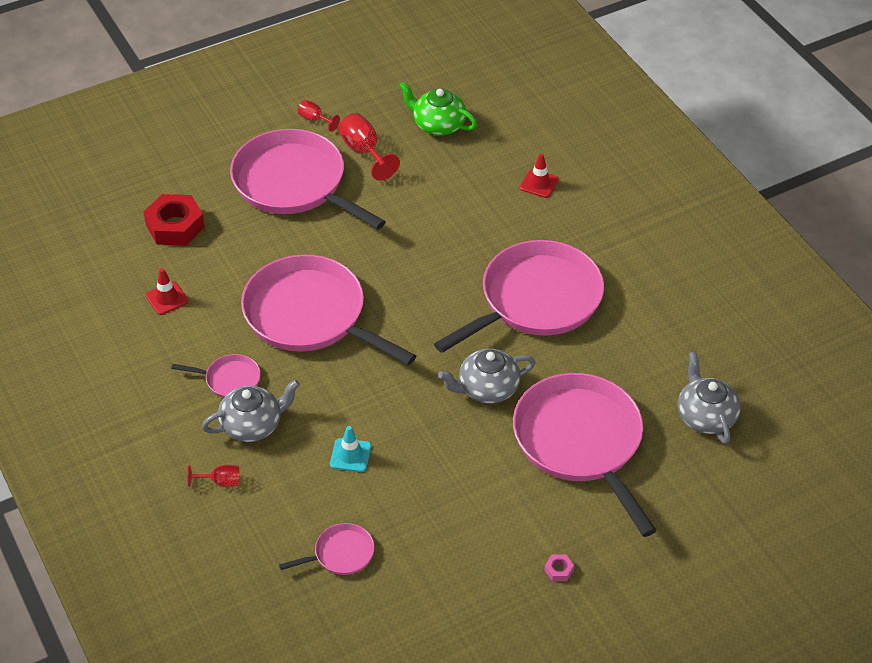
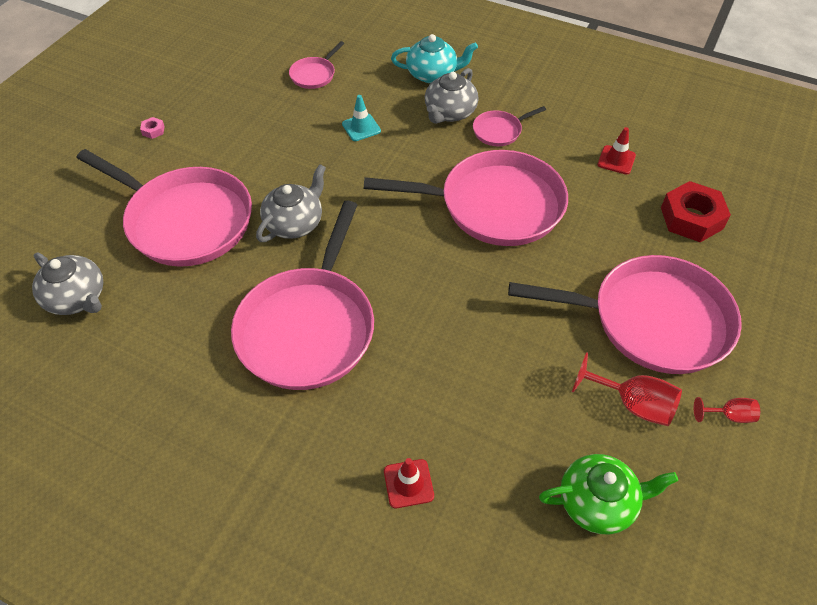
camera: 145 degrees right, 5 degrees up
(220, 482) = (432, 74): red goblet -> turquoise teapot

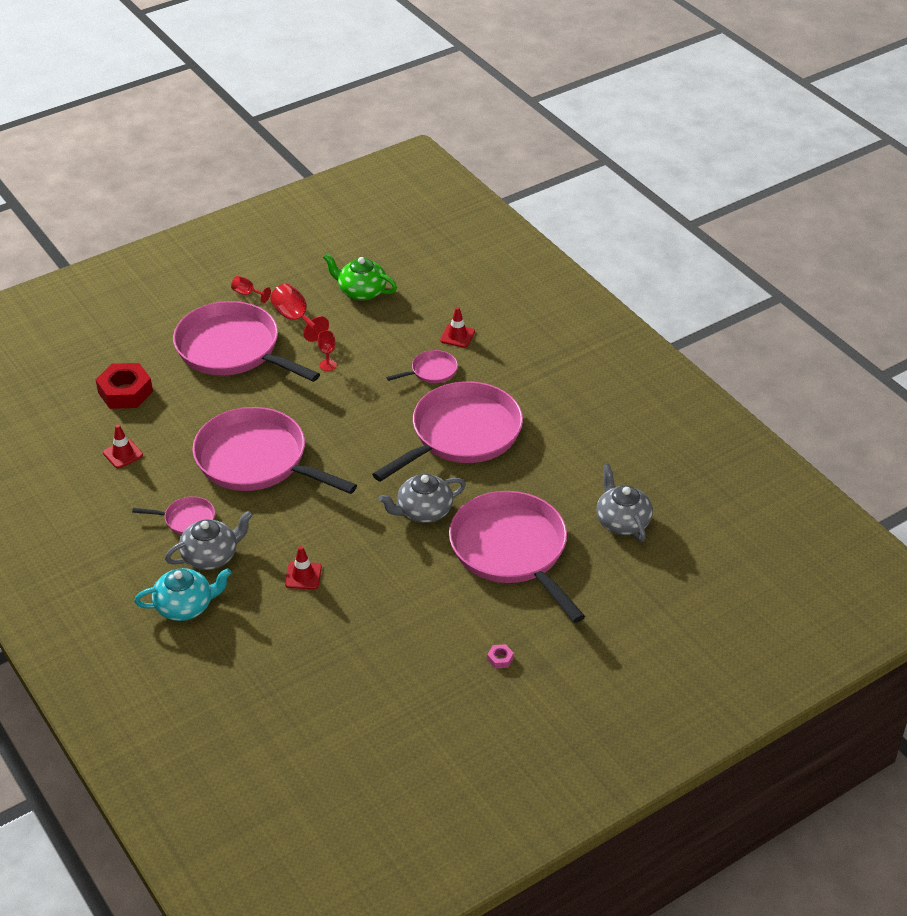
camera: 150 degrees left, 10 degrees down
(314, 75) = (301, 659): pink pan -> pink pan (432, 371)
(361, 127) = (303, 576): turquoise traffic cone -> red traffic cone
(432, 74) = (185, 606): turquoise teapot -> turquoise teapot turned 135 degrees clockwise
(529, 350) = (328, 365): none -> red goblet

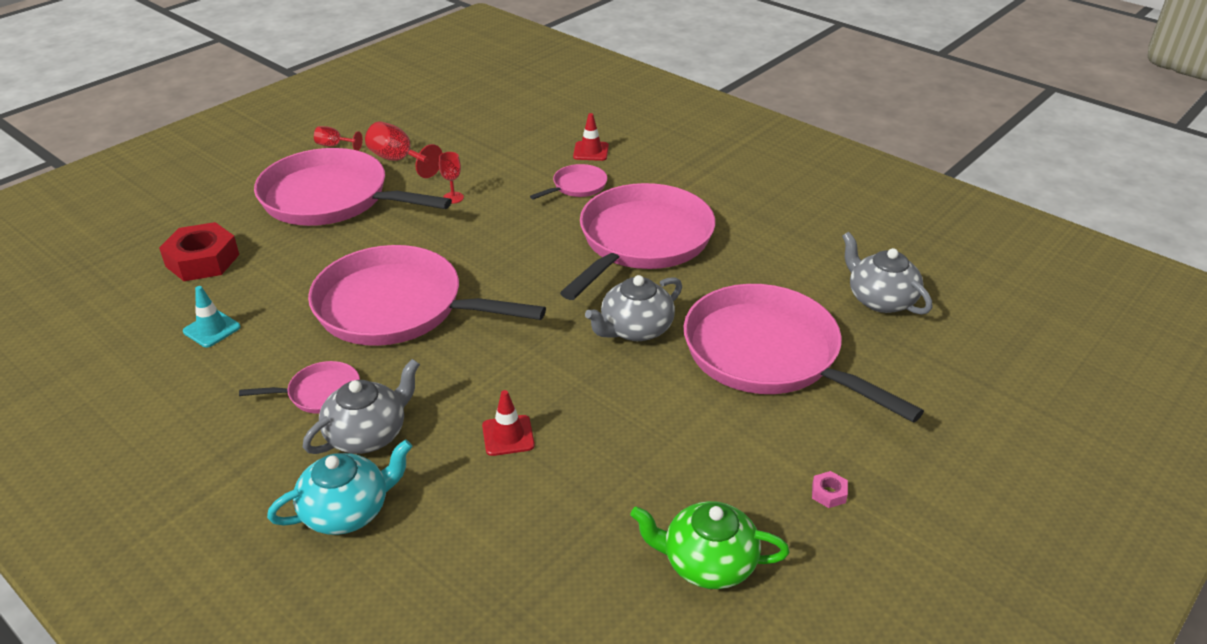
camera: 15 degrees left, 5 degrees down
(123, 454) = (212, 329): red traffic cone -> turquoise traffic cone
(361, 291) = (466, 127): green teapot -> green teapot (707, 562)

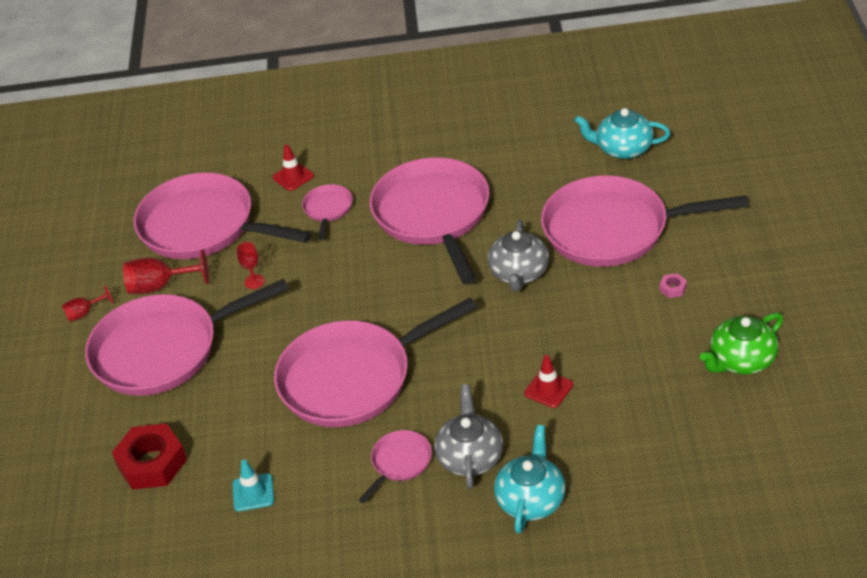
camera: 40 degrees left, 5 degrees up
(484, 143) = (203, 226): none -> pink pan
(828, 493) = (746, 279): pink nut -> pink nut (673, 288)
(880, 299) = (623, 149): grey teapot -> turquoise teapot

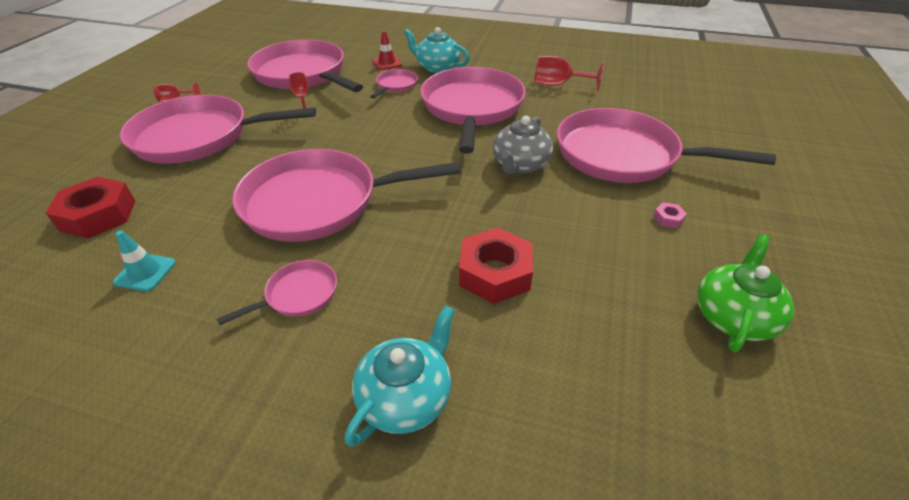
camera: 15 degrees right, 0 degrees up
(160, 286) = (240, 98): red goblet -> red goblet (558, 85)
(470, 457) = (372, 315): grey teapot -> none
(548, 389) = (495, 273): red traffic cone -> red nut
(623, 149) = (653, 104): turquoise teapot -> turquoise teapot (437, 67)
(741, 360) = (733, 316): green teapot -> green teapot turned 135 degrees clockwise

